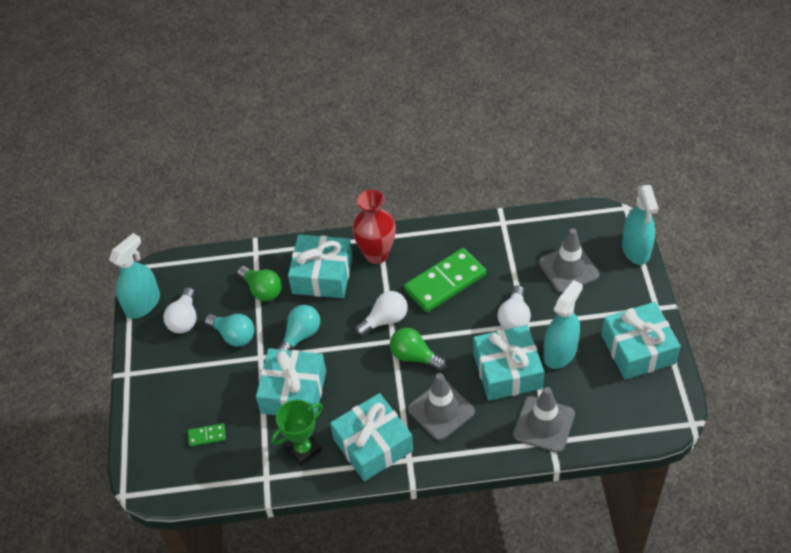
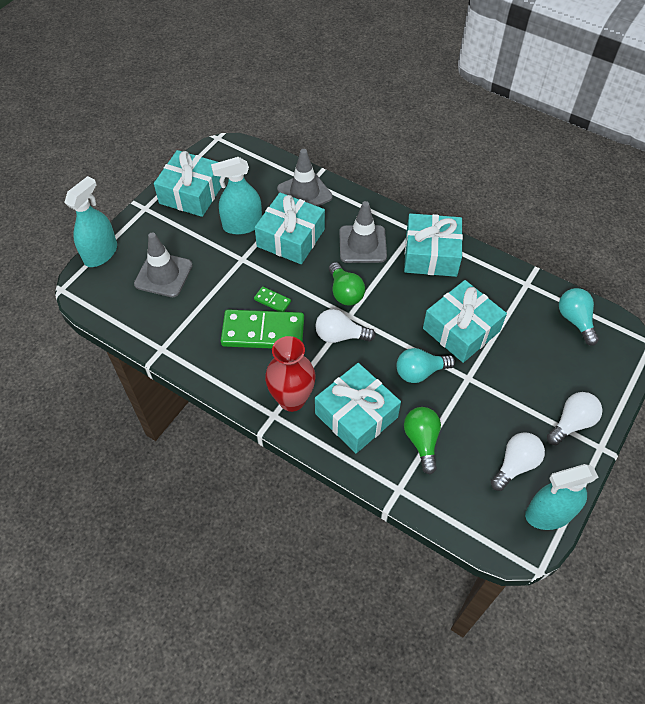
camera: 145 degrees left, 5 degrees up
(207, 436) = (555, 343): green domino -> green domino (272, 300)
(234, 335) = (478, 414): turquoise light bulb -> turquoise light bulb (575, 320)
(303, 449) = (484, 284): green trophy -> none
(514, 318) = (244, 268): white light bulb -> white light bulb (571, 423)

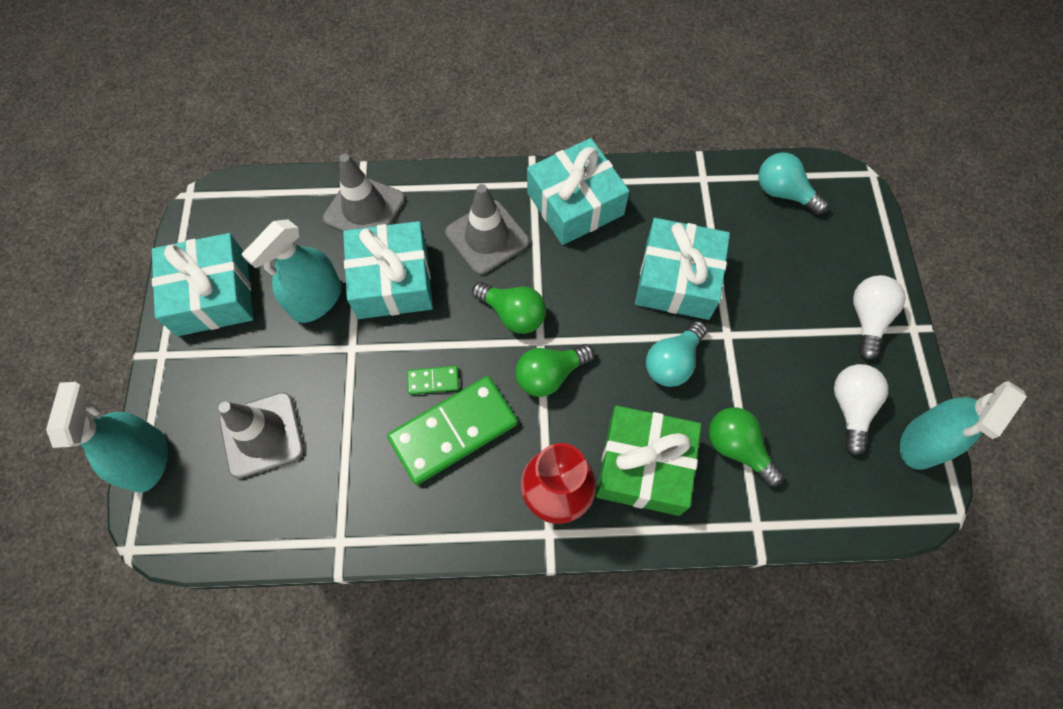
camera: 35 degrees left, 10 degrees up
(340, 336) = (549, 375): white light bulb -> green light bulb
(356, 415) = (644, 466): turquoise gift -> green gift

